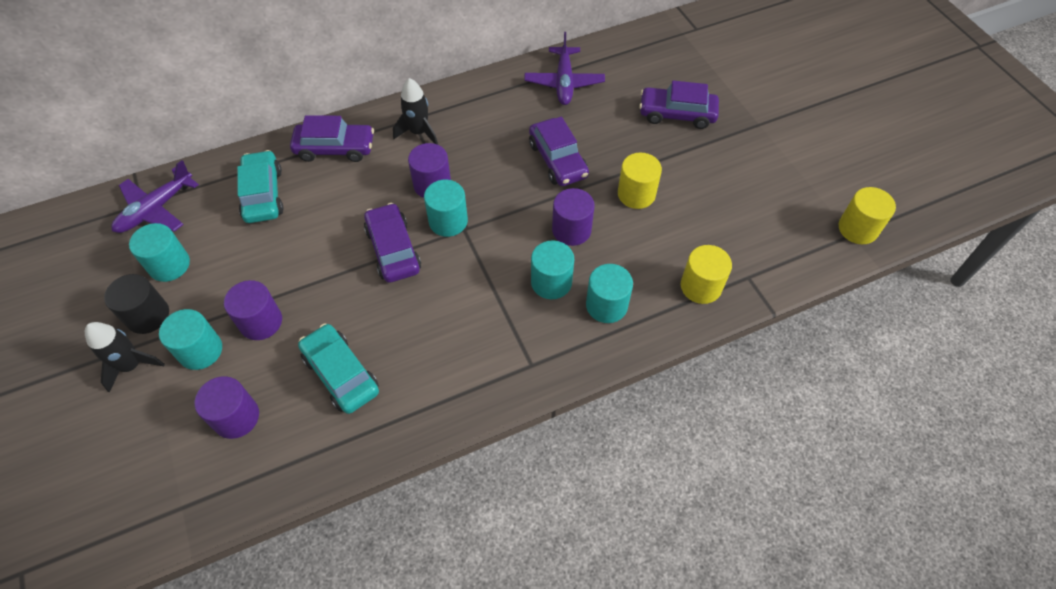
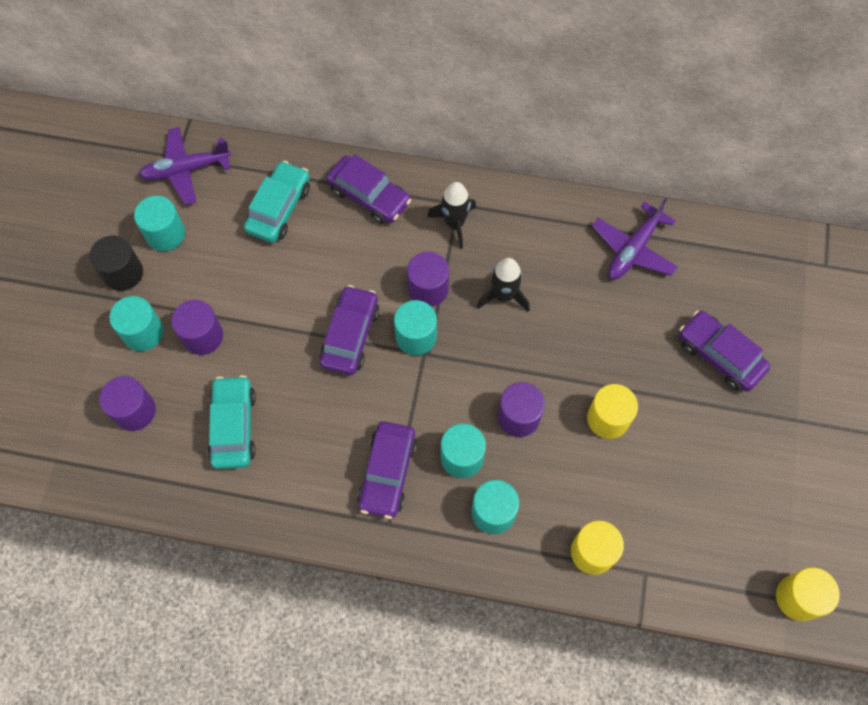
camera: 35 degrees right, 10 degrees up
(132, 365) = (87, 312): black rocket -> black rocket (503, 296)
(558, 160) = (561, 334): purple car -> purple car (387, 473)

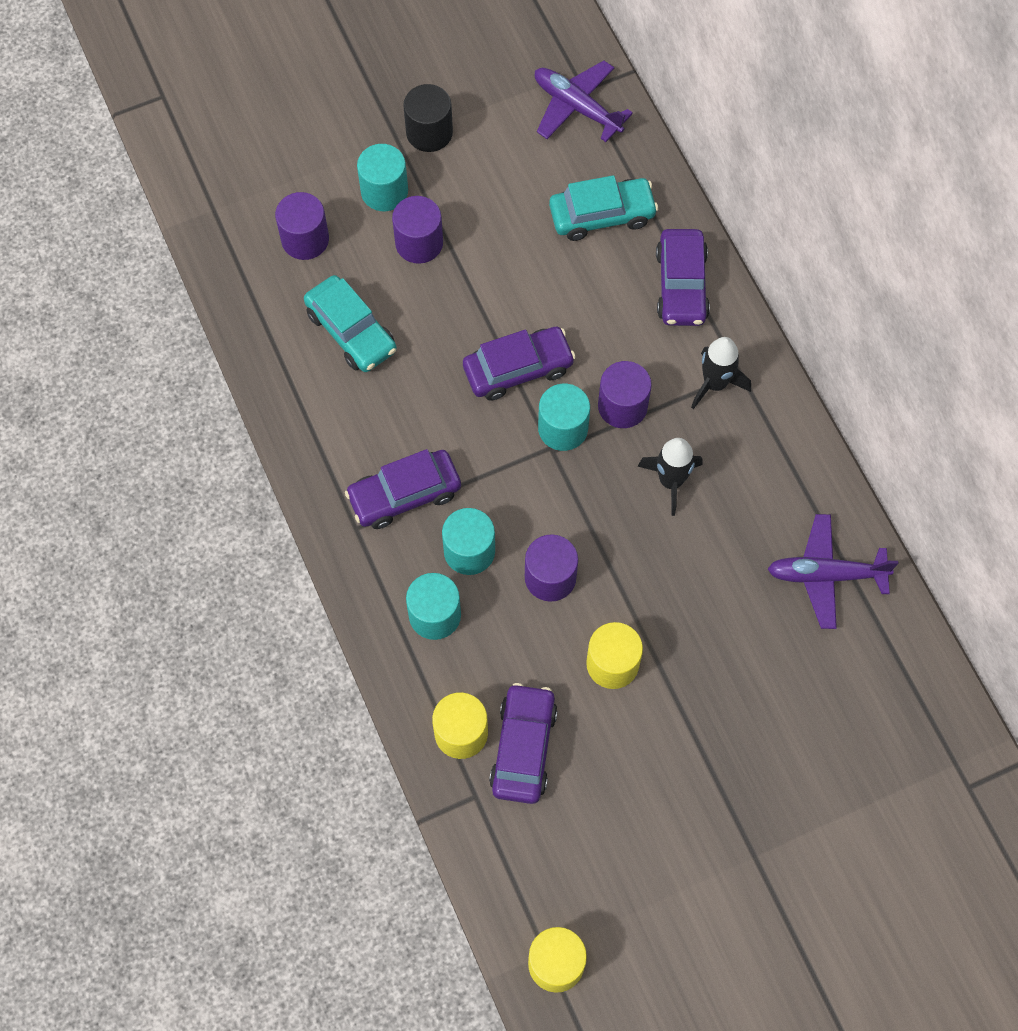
camera: 55 degrees right, 0 degrees up
(165, 234) = (496, 138): turquoise cylinder -> none
(233, 426) = (351, 331): turquoise car -> turquoise car turned 90 degrees clockwise
(719, 355) = (769, 734): purple car -> purple car (523, 748)

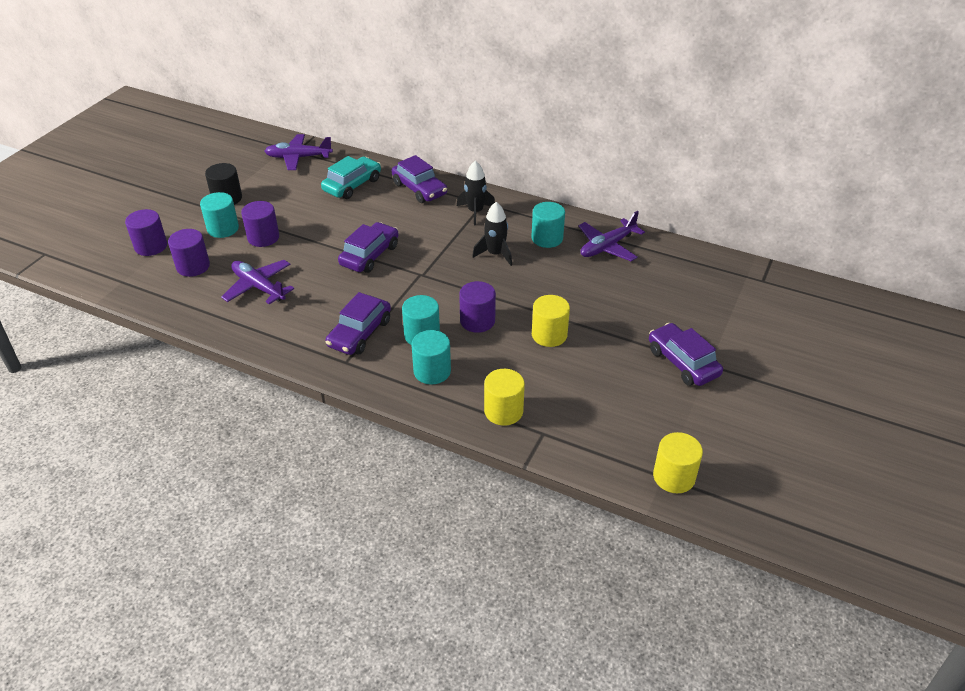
camera: 40 degrees left, 25 degrees down
(351, 331) = (258, 287): turquoise car -> purple plane
(523, 748) = (544, 396): purple car -> purple car (682, 362)
(563, 428) = (418, 264): turquoise cylinder -> turquoise cylinder (547, 238)
(622, 406) = (439, 241): purple cylinder -> purple cylinder (151, 246)

